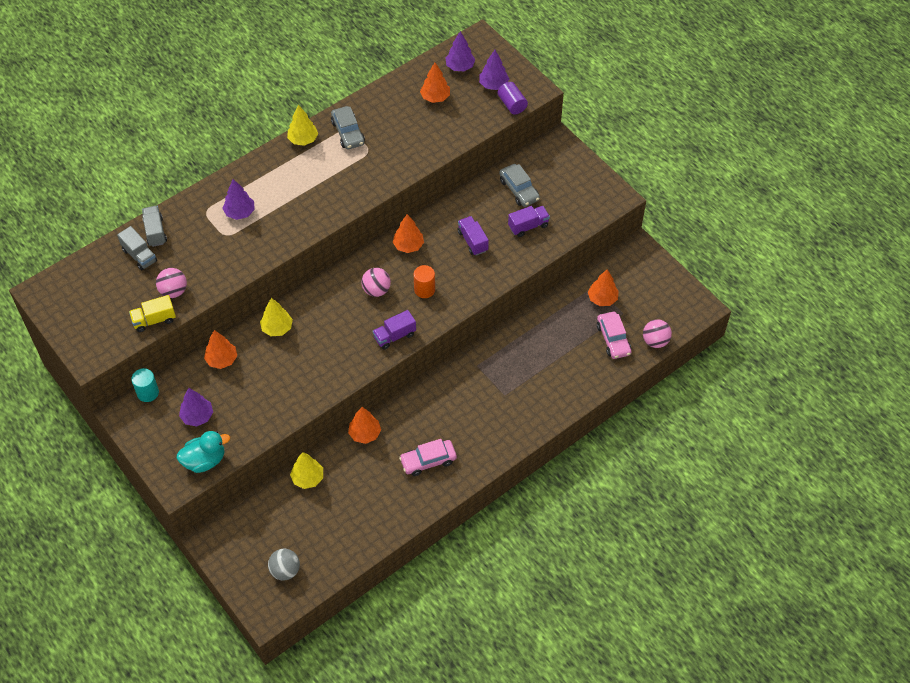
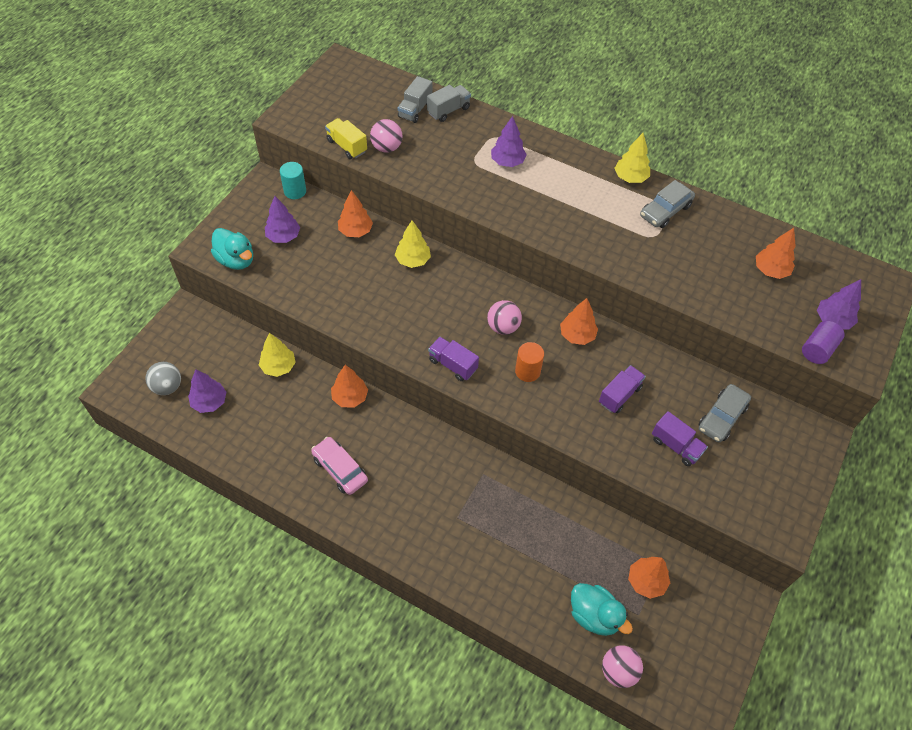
camera: 65 degrees right, 0 degrees up
(460, 67) = (832, 278): purple tree -> purple tree (209, 402)
(613, 339) = (594, 616): pink car -> turquoise duck

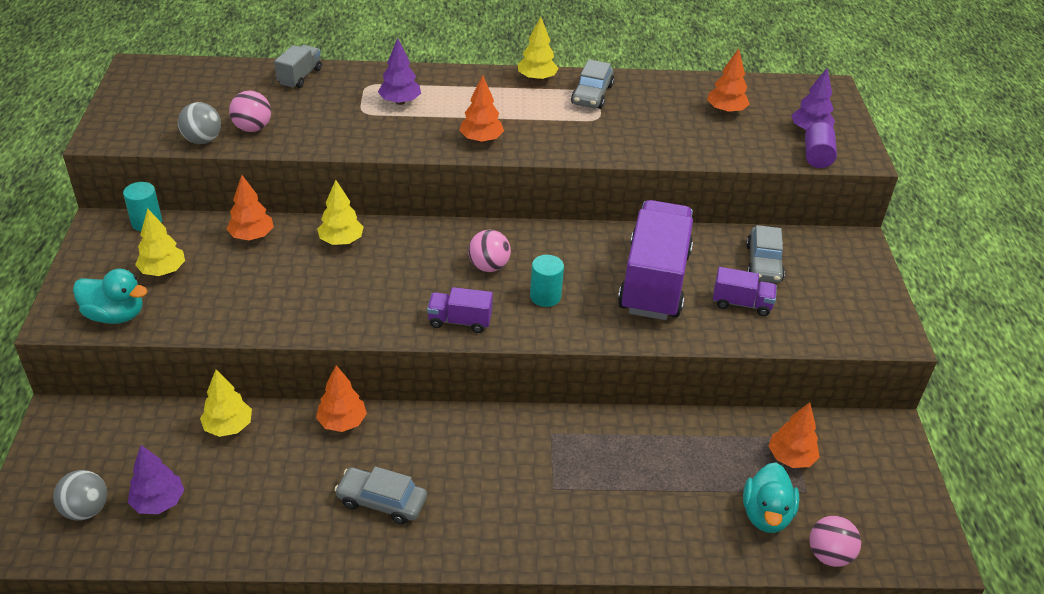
camera: 30 degrees left, 15 degrees down
(283, 236) = (163, 271): purple tree -> yellow tree
(340, 469) = (382, 501): pink car -> grey car
(347, 146) = (202, 140): yellow truck -> grey ball
(415, 110) = (260, 86): grey truck -> none
(527, 371) = (545, 296): orange cylinder -> turquoise cylinder
(577, 335) = (571, 246): orange tree -> orange tree (481, 140)
(594, 616) = (766, 515): turquoise duck -> turquoise duck turned 90 degrees clockwise
(619, 395) = (654, 282): purple truck -> purple truck, size x2.21

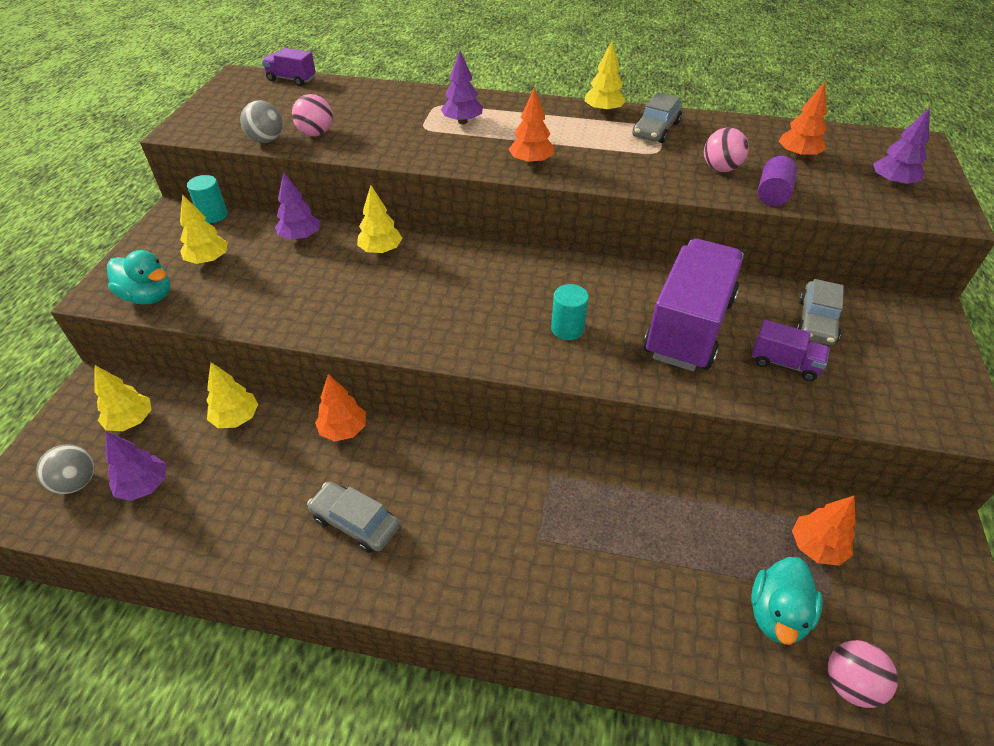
camera: 15 degrees right, 5 degrees up
(117, 445) = (131, 421): none -> yellow tree
(252, 236) = (300, 237): orange tree -> purple tree
(300, 77) = (377, 94): grey truck -> none
(460, 321) = (471, 344): purple truck -> purple truck (291, 79)
(489, 266) = (517, 291): pink ball -> pink ball (720, 169)
(817, 157) = (898, 210): purple cylinder -> purple cylinder (772, 194)

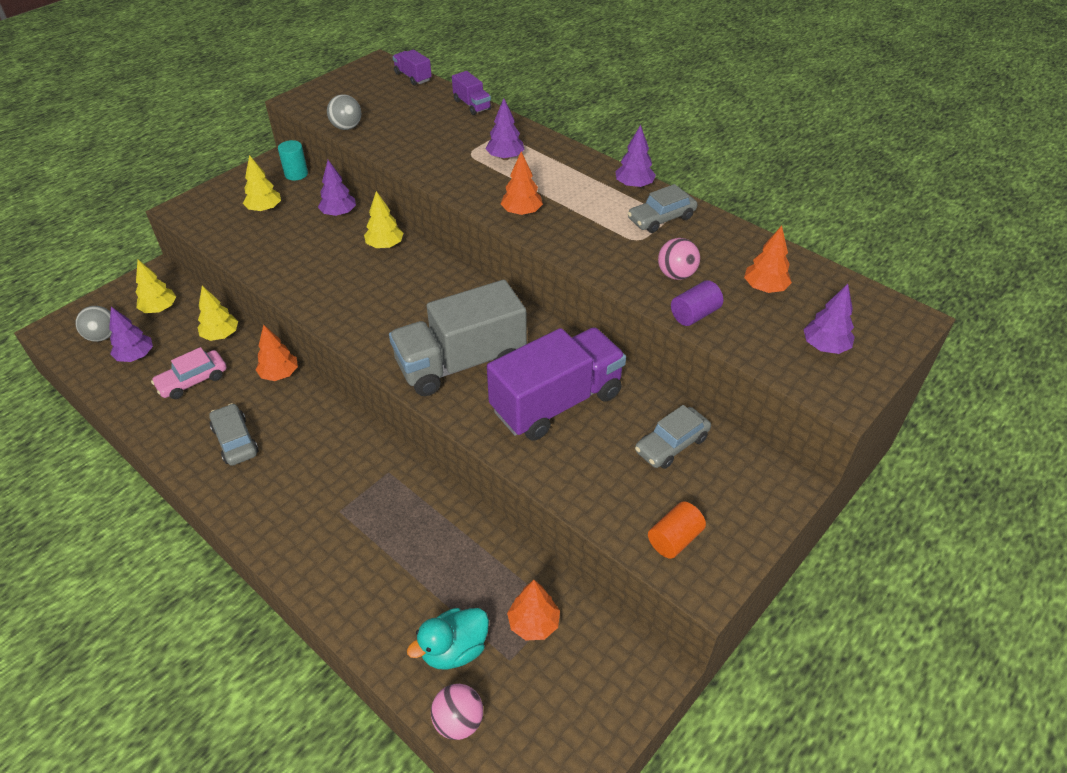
camera: 30 degrees right, 0 degrees up
(148, 296) = (207, 223): turquoise duck -> none
(244, 481) = (192, 380): none -> pink car
(316, 134) = (386, 133): pink ball -> none
(567, 329) = (461, 363): turquoise cylinder -> grey truck
(603, 111) = (634, 185): yellow tree -> purple tree
(784, 363) = (603, 464): purple truck -> purple truck (472, 105)
(905, 399) = (674, 539): none -> orange cylinder

